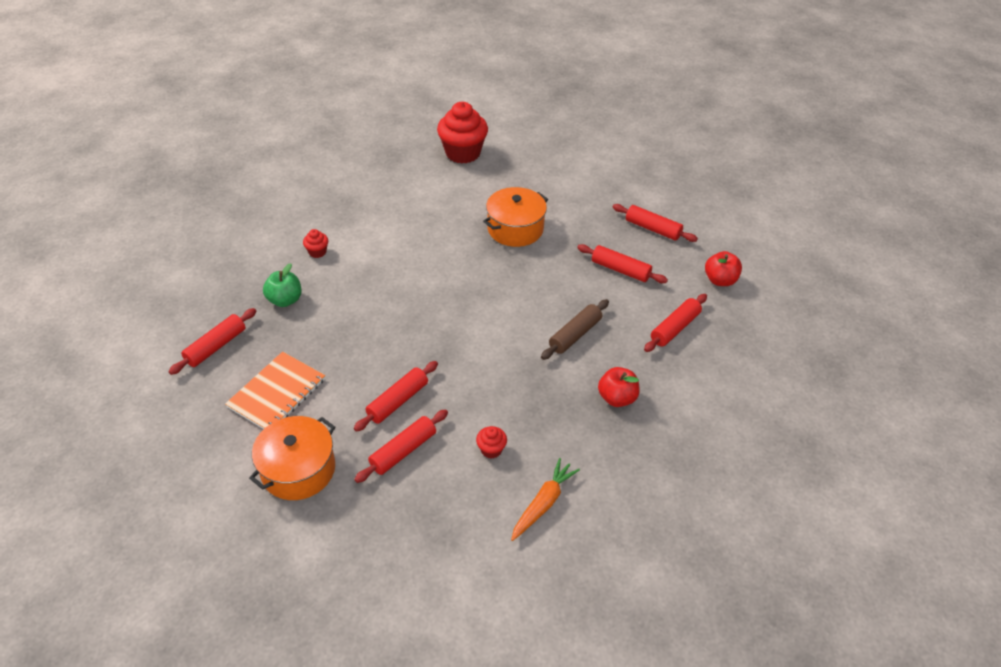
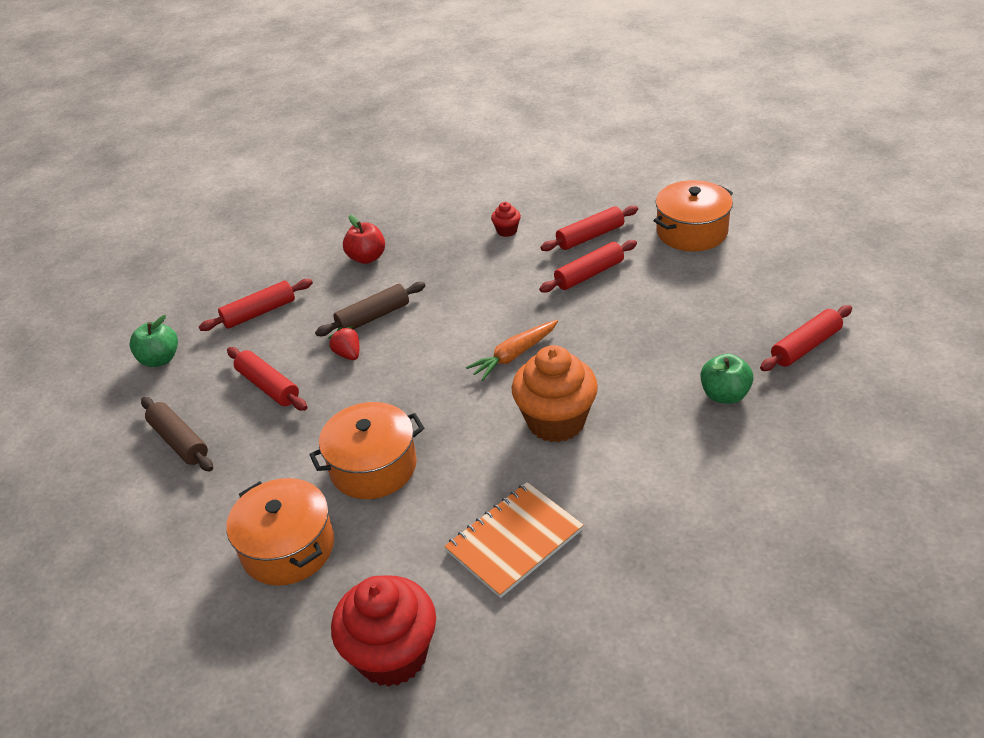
camera: 160 degrees left, 5 degrees down
(277, 393) = (721, 292): orange notebook -> orange notebook (514, 541)
(317, 252) = (682, 464): red cupcake -> none
(404, 269) = (556, 421): none -> orange cupcake
(542, 185) = (288, 547): none -> orange pot
(543, 503) = (476, 195): orange carrot -> orange carrot (514, 355)
(576, 300) = (348, 354): none -> red strawberry
(652, 229) = (179, 441): red rolling pin -> brown rolling pin
(720, 280) = (160, 359): red apple -> green apple

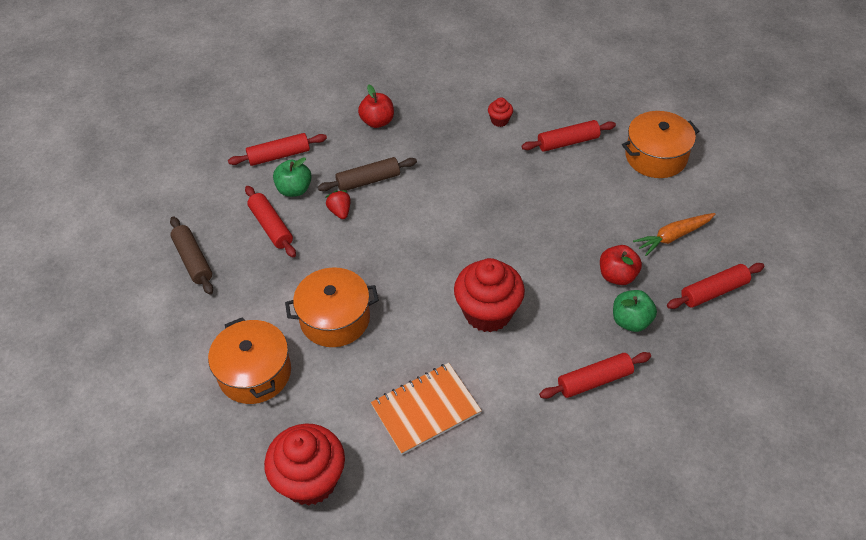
camera: 10 degrees right, 10 degrees up
(160, 359) = (193, 182): green apple -> green apple (294, 189)
(514, 355) = (471, 244): orange carrot -> orange carrot (673, 237)
(556, 421) = (488, 312): orange cupcake -> red cupcake
(589, 274) = (556, 180): red rolling pin -> red rolling pin (594, 380)
(692, 353) = (617, 276): none -> red apple

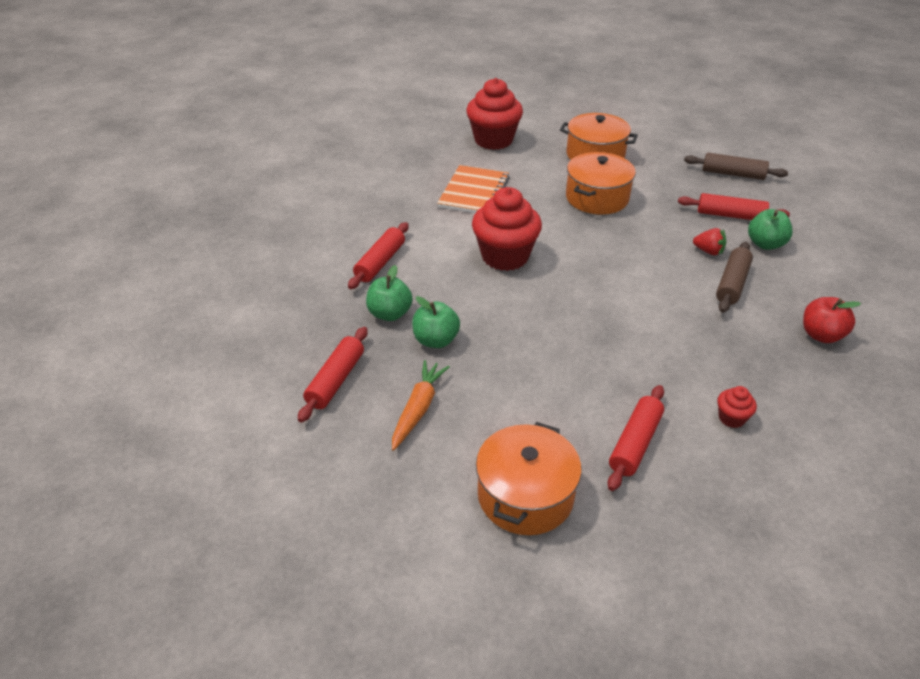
camera: 135 degrees right, 10 degrees down
(279, 156) = (824, 257): red rolling pin -> none
(617, 276) = (436, 340): red apple -> green apple

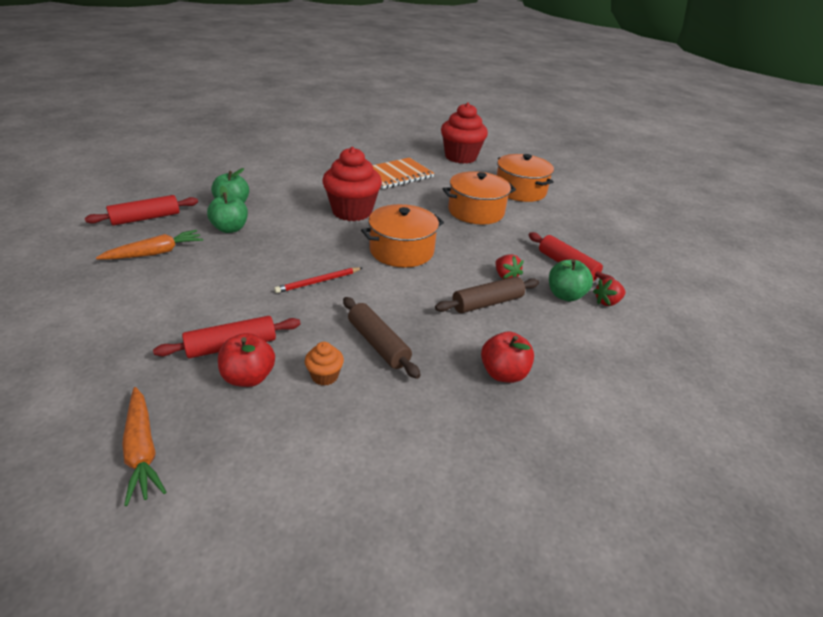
camera: 35 degrees right, 5 degrees down
(380, 262) = (275, 181): red rolling pin -> none
(525, 495) = (117, 327): orange pot -> orange pot (401, 250)
(597, 344) = (318, 282): none -> red pencil
(689, 457) = (248, 377): none -> red apple
(721, 562) = (142, 450): none -> orange carrot
(731, 418) = (324, 376): red cupcake -> orange cupcake
(733, 174) = (618, 244): brown rolling pin -> brown rolling pin (378, 344)
(795, 233) = (607, 302): none -> red strawberry

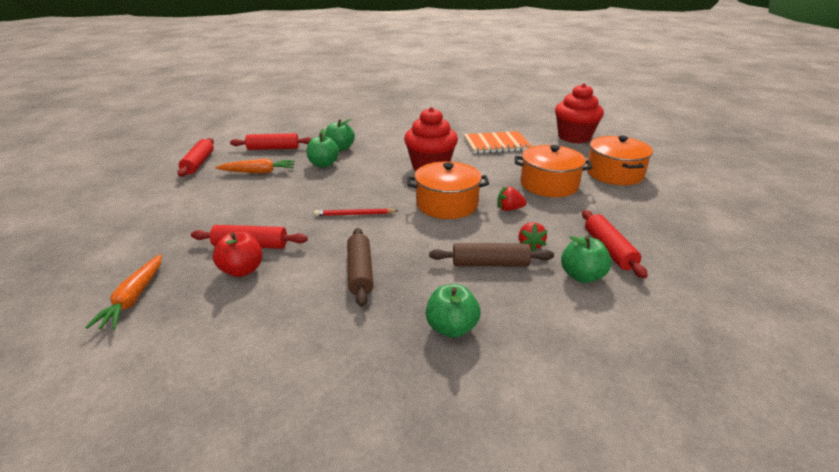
camera: 30 degrees right, 5 degrees down
(56, 256) = (199, 163): none -> red rolling pin
(324, 376) = (296, 285): orange cupcake -> none
(503, 373) = (451, 328): red apple -> green apple
(607, 302) = (627, 294): red strawberry -> red strawberry (509, 209)

